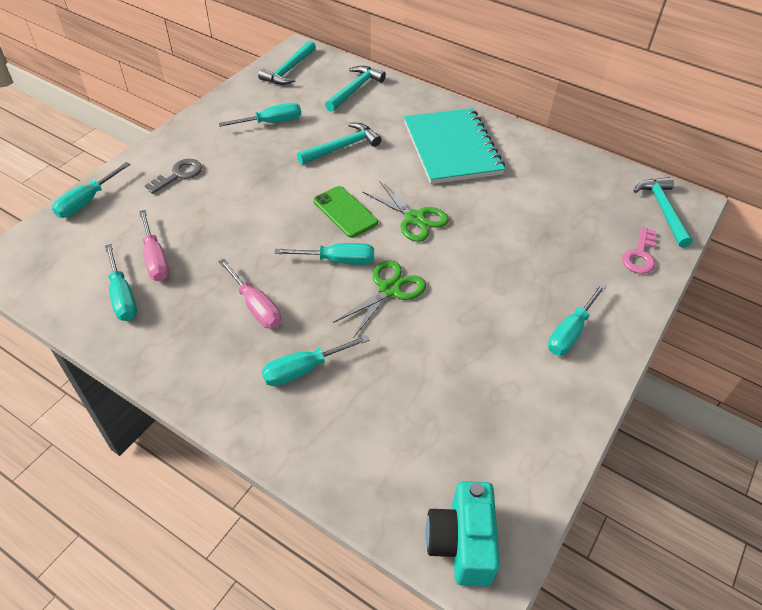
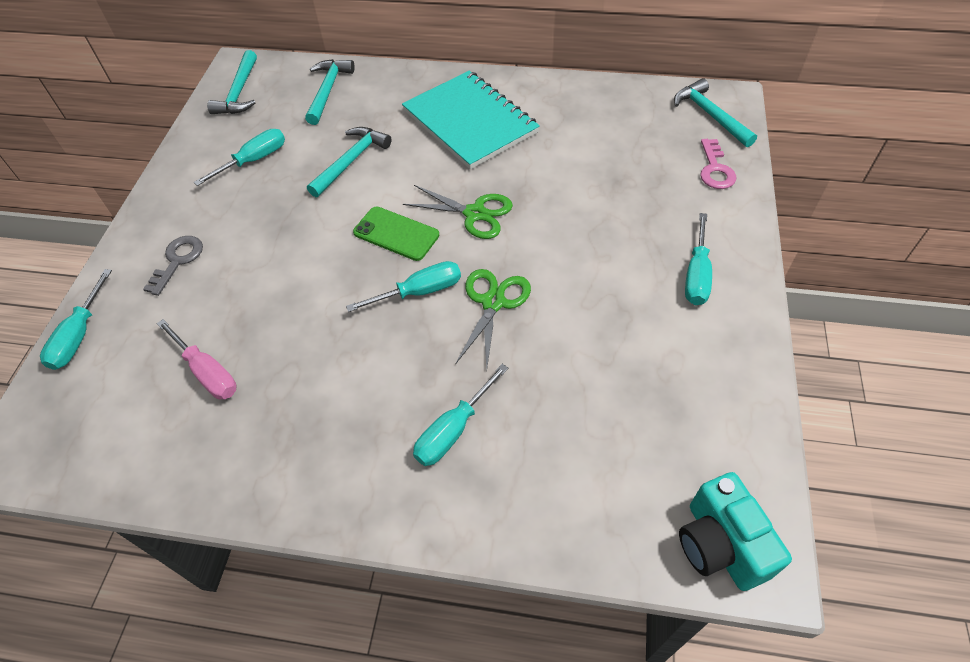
camera: 20 degrees left, 5 degrees up
(122, 296) = (192, 433): turquoise screwdriver -> none
(256, 306) = (358, 380): pink screwdriver -> none

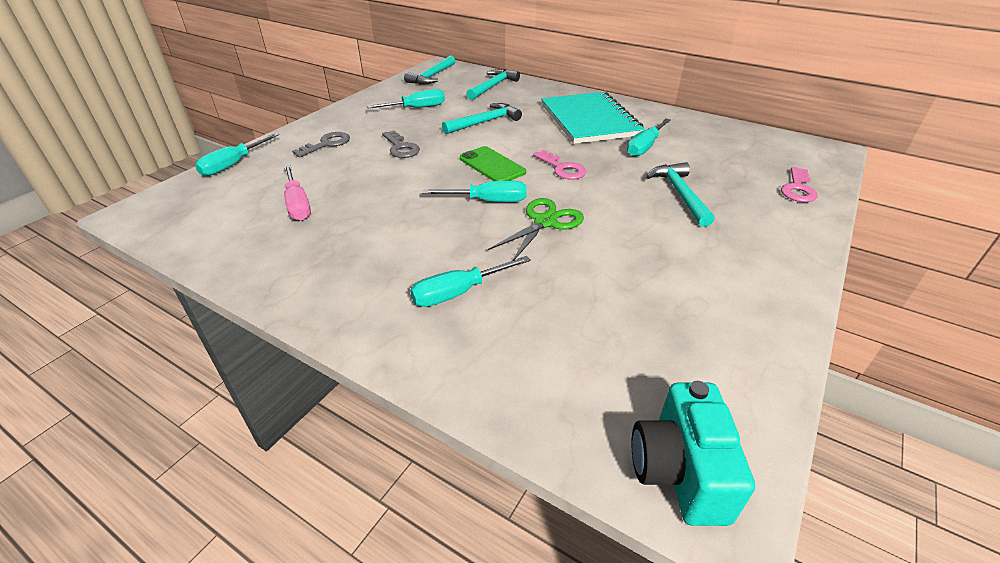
camera: 20 degrees right, 15 degrees down
(274, 238) = (401, 148): none -> grey key
(475, 214) = (562, 168): green scissors -> pink key
(696, 274) = (748, 251): turquoise screwdriver -> turquoise screwdriver (645, 147)
(710, 115) = (807, 156): turquoise hammer -> turquoise hammer (680, 194)

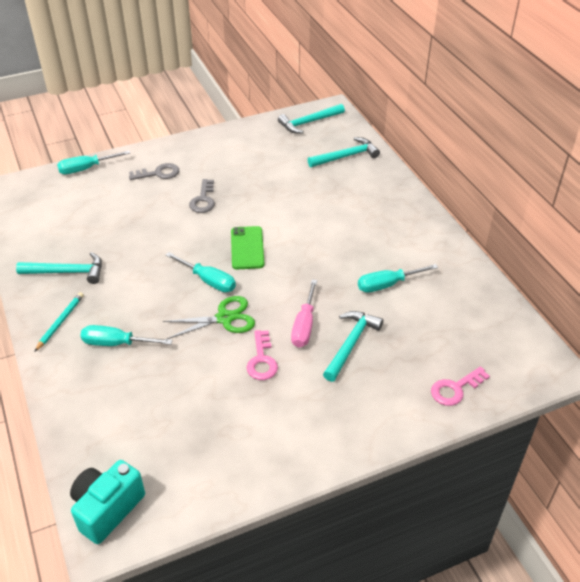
camera: 35 degrees right, 5 degrees up
(298, 204) = (93, 225): pink screwdriver -> pink screwdriver (304, 325)
(361, 304) = (60, 322): none -> turquoise pencil
(416, 108) = (257, 159): turquoise screwdriver -> none
(485, 122) = (292, 198): turquoise hammer -> turquoise hammer (67, 272)
(562, 168) = (294, 275): pink key -> pink key (262, 360)
(589, 120) = (379, 233): turquoise notebook -> none

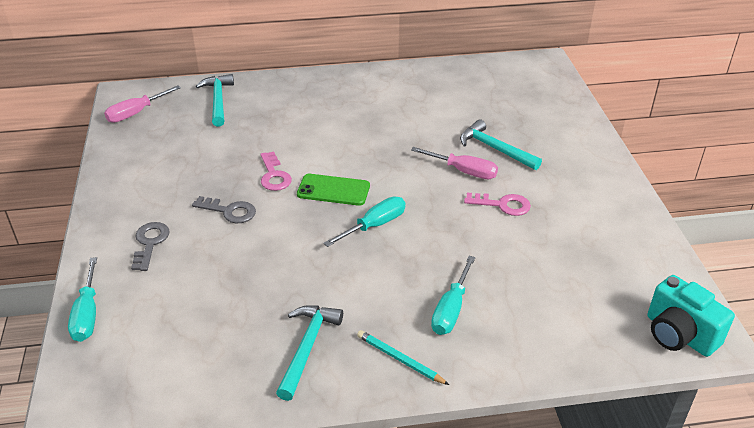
camera: 75 degrees left, 5 degrees down
(225, 318) = (437, 221): green scissors -> none
(308, 122) = (136, 113): turquoise hammer -> pink screwdriver
(388, 284) = (425, 114): turquoise screwdriver -> none
(455, 389) = (558, 107): pink key -> pink key (274, 175)

